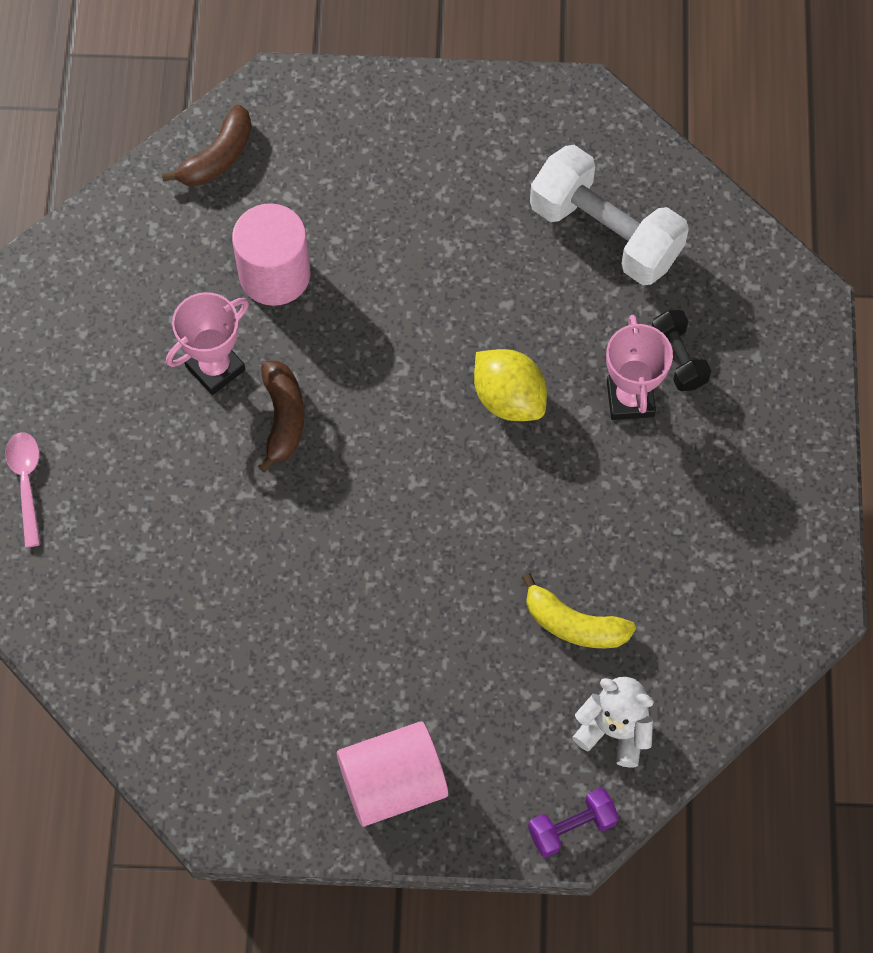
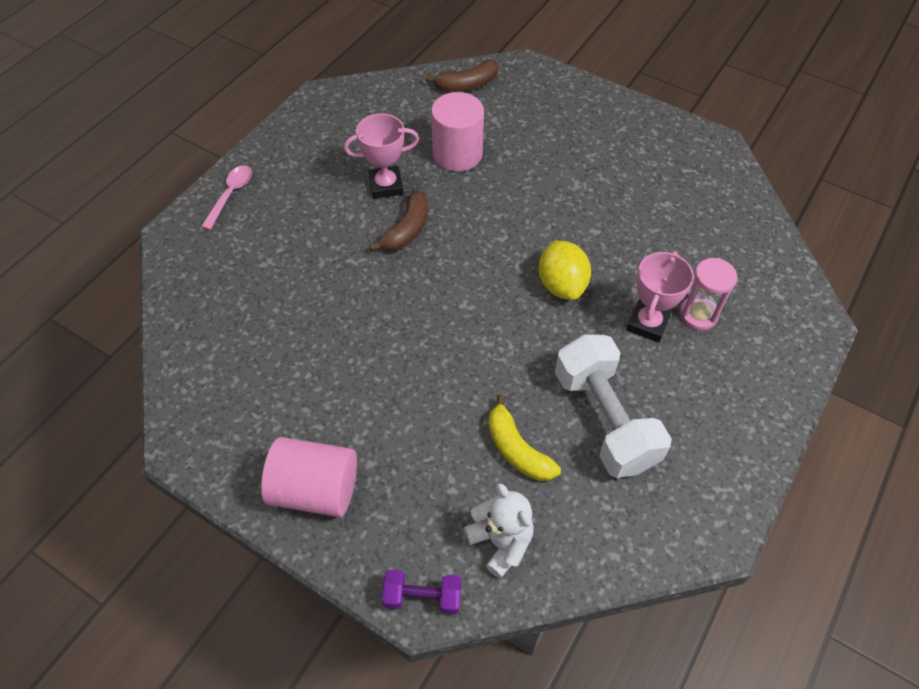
camera: 30 degrees right, 10 degrees down
(605, 233) = (687, 220): white dumbbell -> white dumbbell (604, 419)
(678, 358) = (698, 315): black dumbbell -> pink hourglass

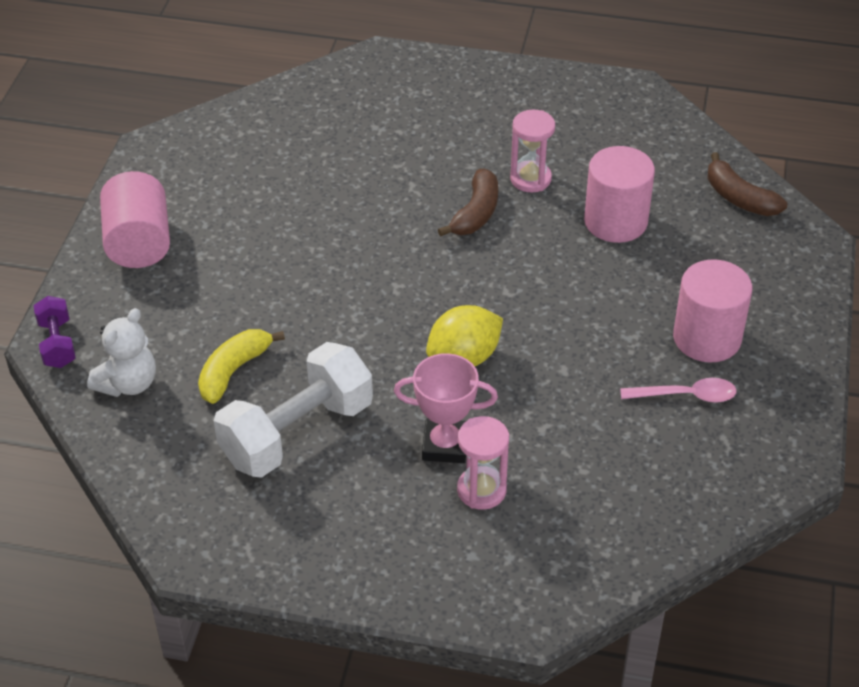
camera: 70 degrees right, 10 degrees down
(231, 195) = (451, 74): pink spoon -> pink spoon (686, 395)
(386, 185) = (530, 179): pink trophy -> pink hourglass
(407, 230) = (476, 213): brown banana -> brown banana turned 75 degrees counterclockwise
(593, 147) = (707, 338): none -> pink cylinder

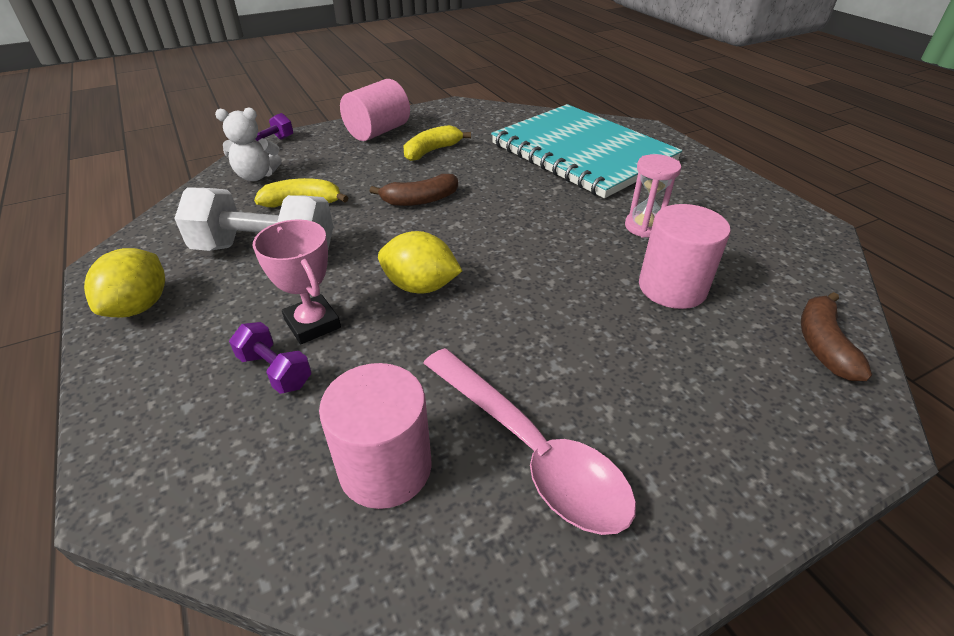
camera: 50 degrees right, 5 degrees down
(239, 226) = (432, 151): none -> yellow banana
(299, 549) = (139, 306): none -> yellow lemon
(373, 129) = (582, 153): none -> turquoise notebook
(476, 213) = (573, 221): brown banana -> brown banana (420, 200)
(481, 490) = (275, 370): pink hourglass -> purple dumbbell
(686, 395) = (530, 450): pink spoon -> pink spoon, size x1.90
(707, 338) = (625, 422): pink cylinder -> pink cylinder (385, 467)

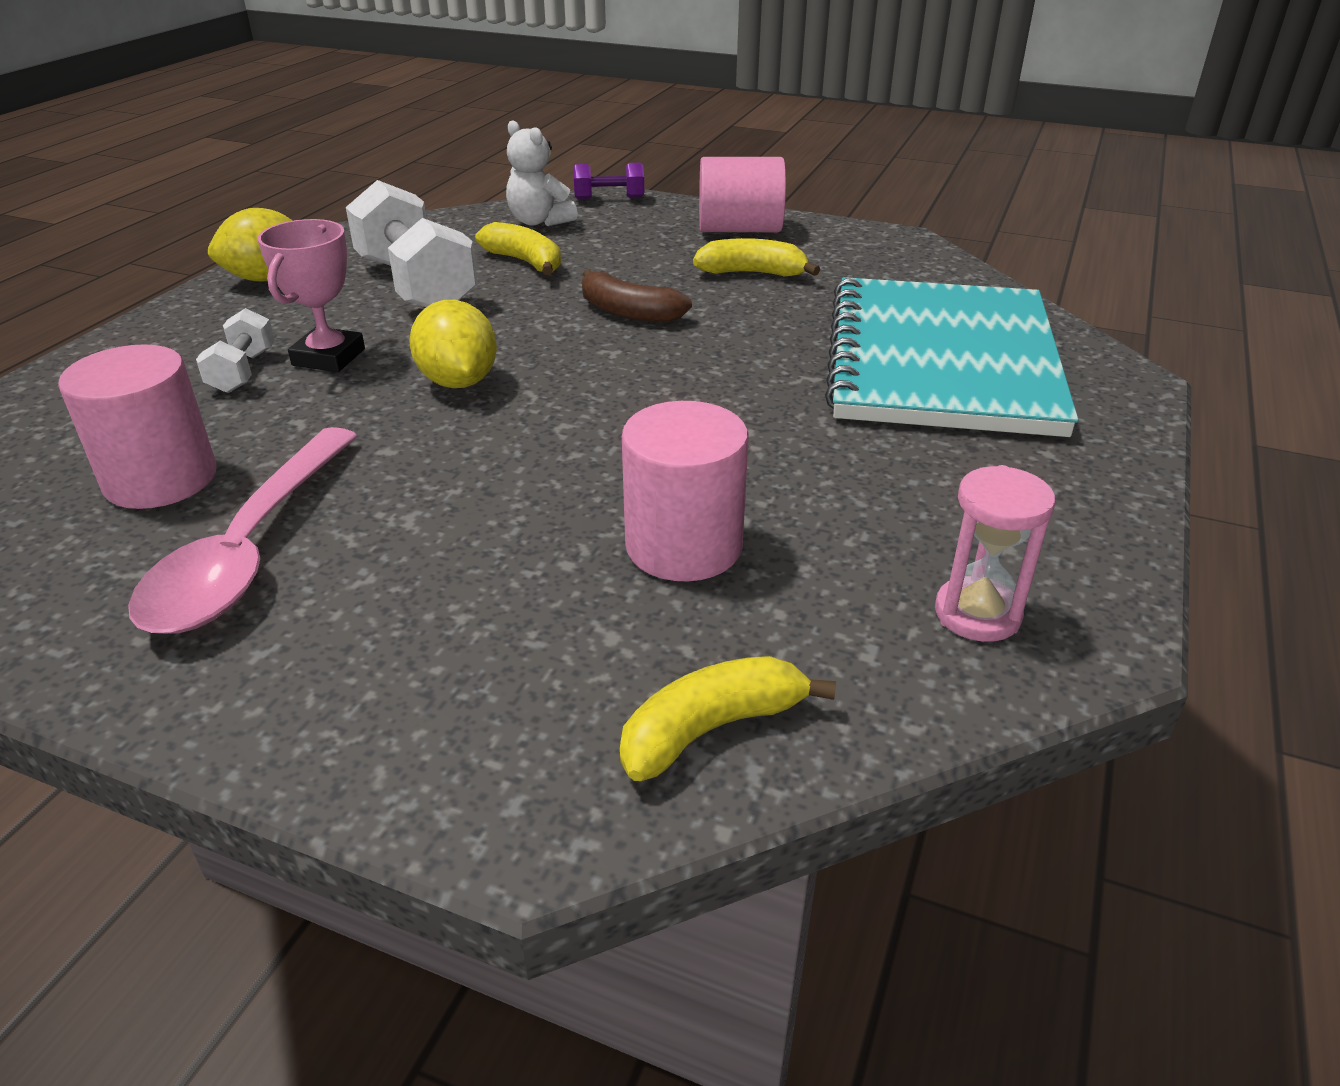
camera: 50 degrees right, 5 degrees down
(275, 370) = (243, 371): purple dumbbell -> white dumbbell
(644, 227) = (812, 475): pink hourglass -> pink hourglass (977, 614)
(823, 345) = (711, 729): brown banana -> yellow banana

